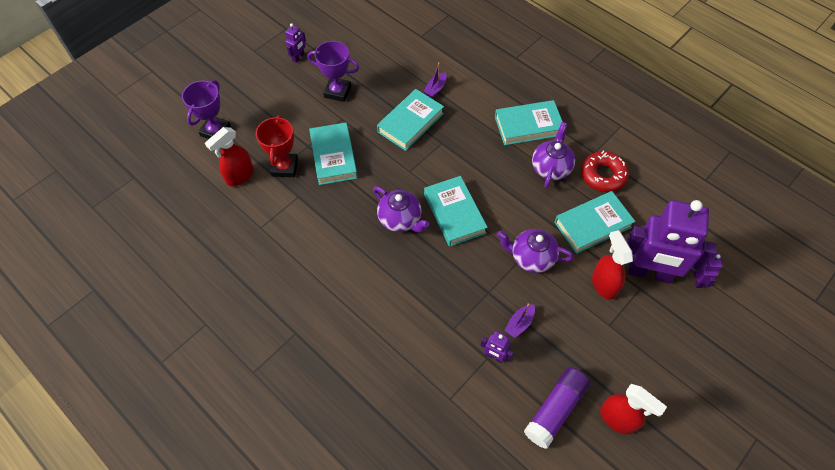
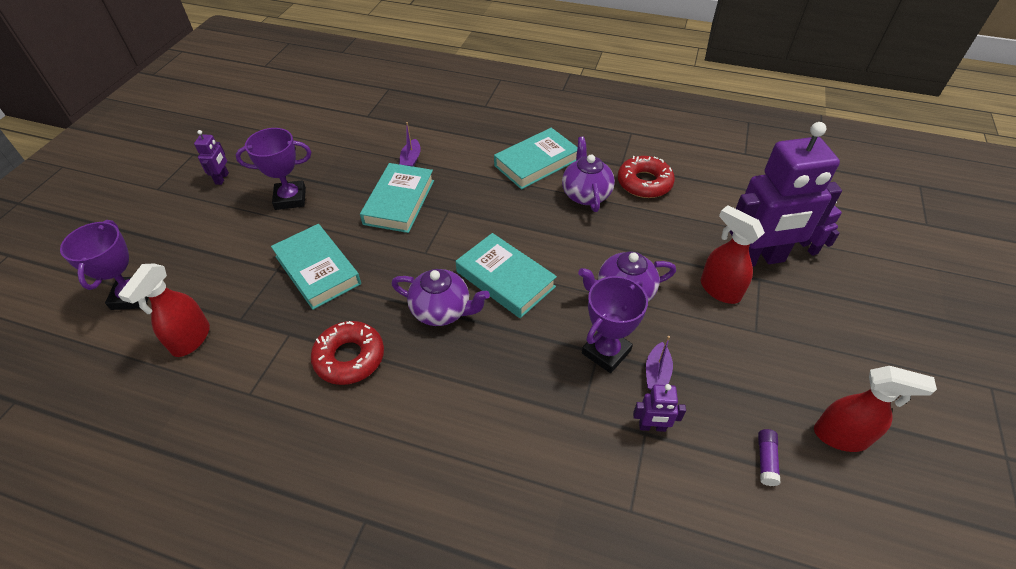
camera: 25 degrees left, 10 degrees down
(285, 167) = (254, 305): red trophy -> none
(328, 228) = (349, 357): none -> red donut
(494, 294) = (606, 352): none -> purple trophy
(555, 410) = (766, 460): purple glue stick -> purple glue stick, size x0.46
(592, 224) = (666, 234): turquoise book -> none

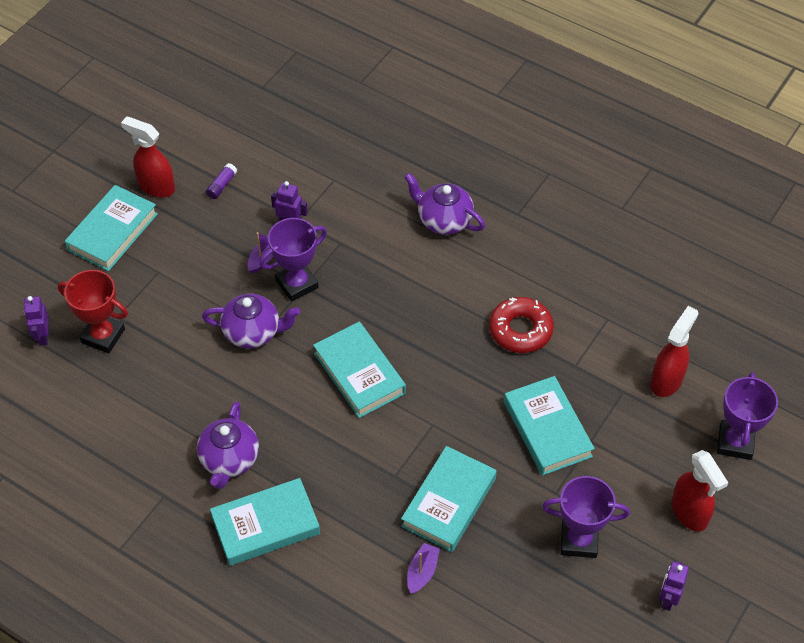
camera: 165 degrees left, 5 degrees up
(442, 311) = (430, 355): purple teapot -> purple teapot (444, 220)
(644, 183) = (153, 460): red donut -> none
(719, 290) = (162, 315): red spray bottle -> red spray bottle (689, 513)
(757, 259) = (103, 336): purple robot -> red trophy
(838, 363) = (112, 232): none -> turquoise book

